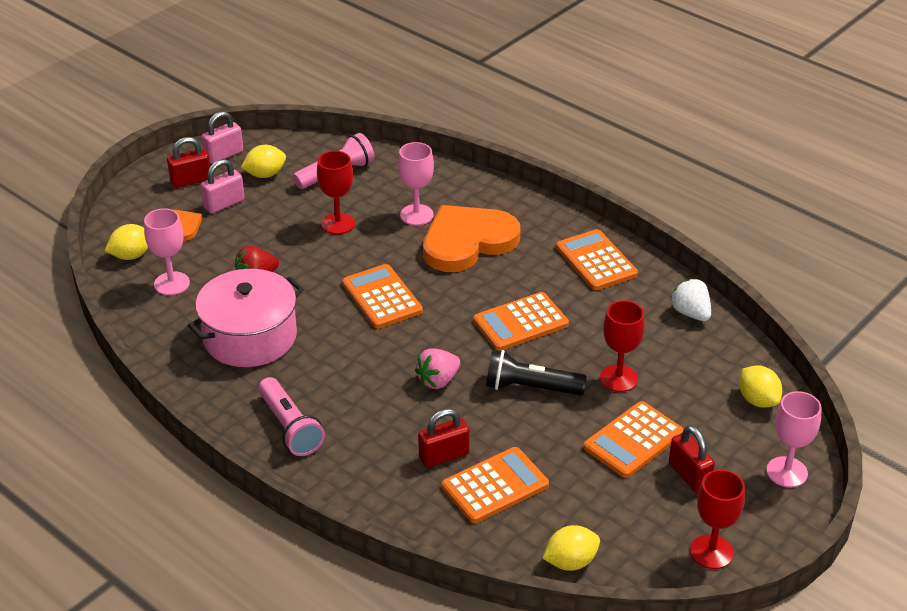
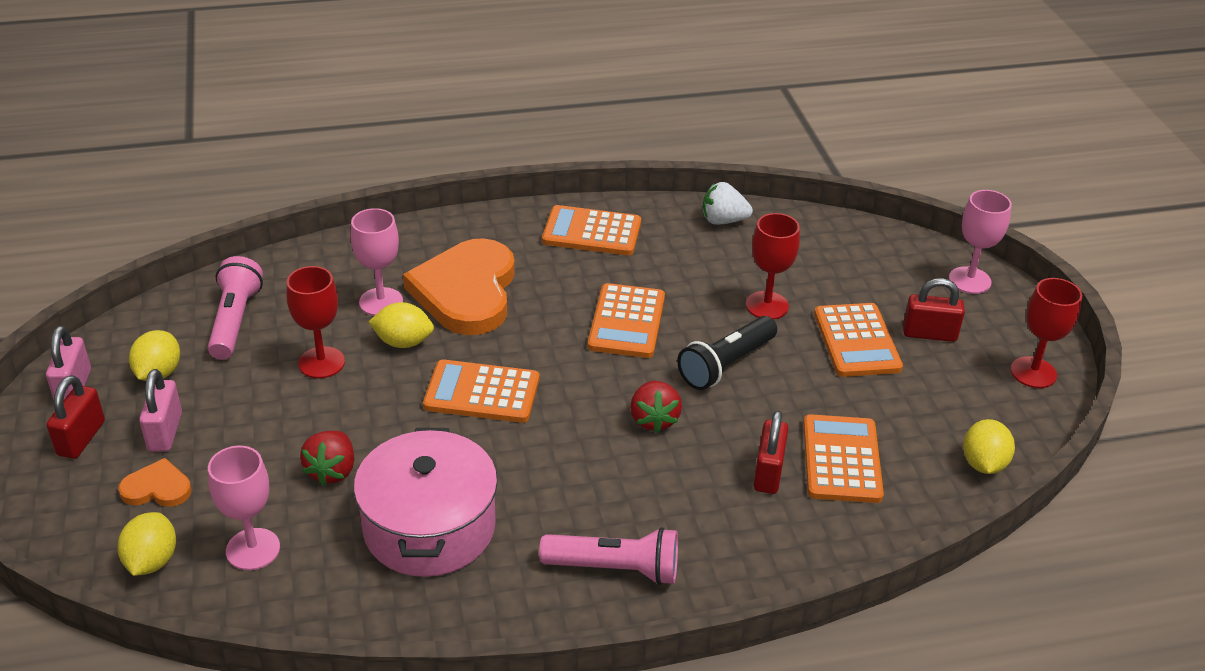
camera: 55 degrees left, 0 degrees up
(438, 381) = (654, 419): pink strawberry -> red strawberry
(757, 400) = (869, 247): yellow lemon -> yellow lemon (403, 342)

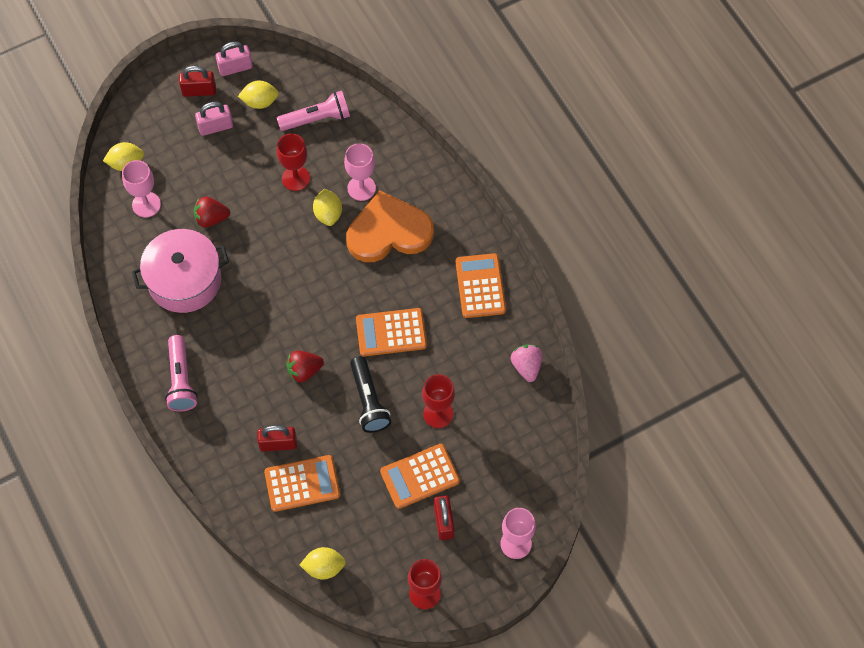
camera: 75 degrees right, 25 degrees up
(157, 488) = (174, 143): orange heart -> none
(482, 393) = (297, 271): orange calculator -> none
(723, 221) = (526, 366): white strawberry -> pink strawberry
(726, 364) = (368, 401): black flashlight -> black flashlight turned 135 degrees counterclockwise

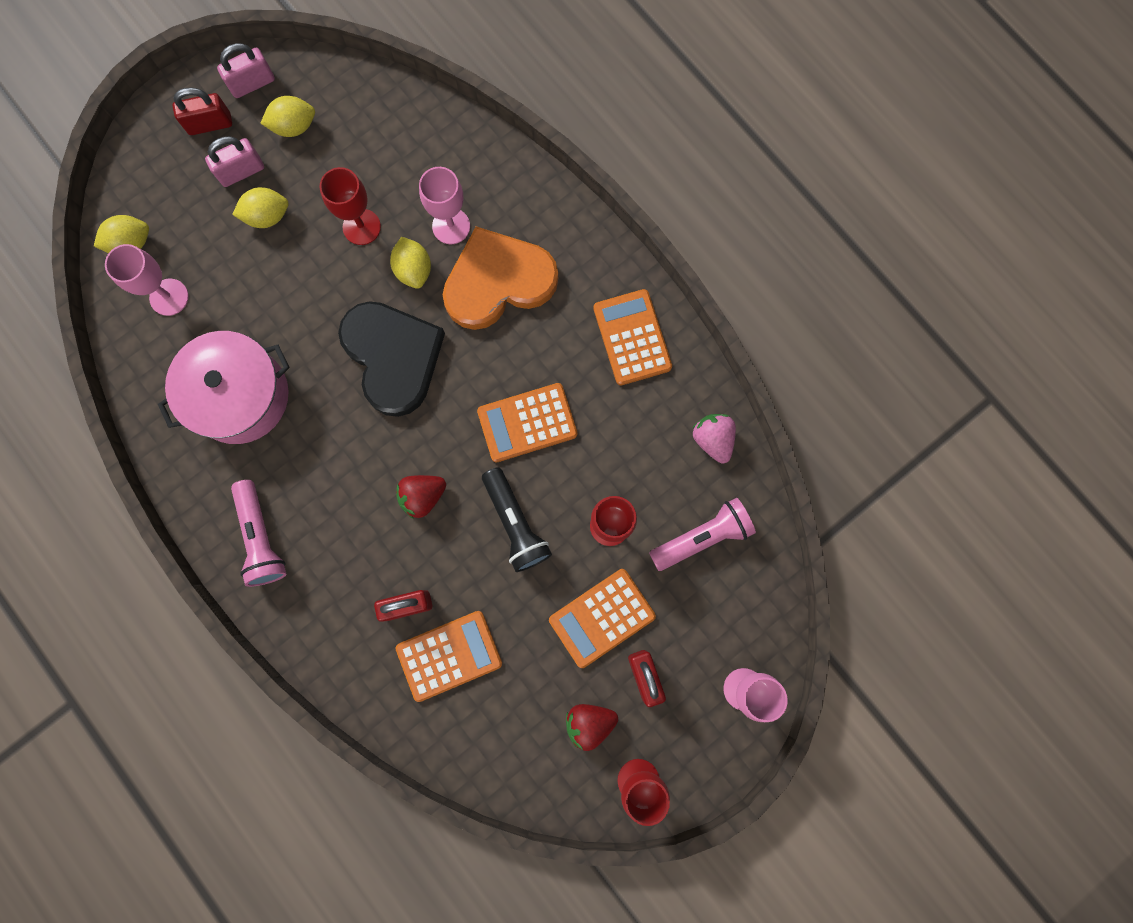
camera: 10 degrees left, 15 degrees up
(211, 218) = (259, 302): red strawberry -> red strawberry (589, 722)
(301, 271) = (393, 357): none -> black heart
(317, 119) = (374, 138): pink flashlight -> pink flashlight (702, 537)
(324, 567) = (499, 768): yellow lemon -> yellow lemon (267, 216)

